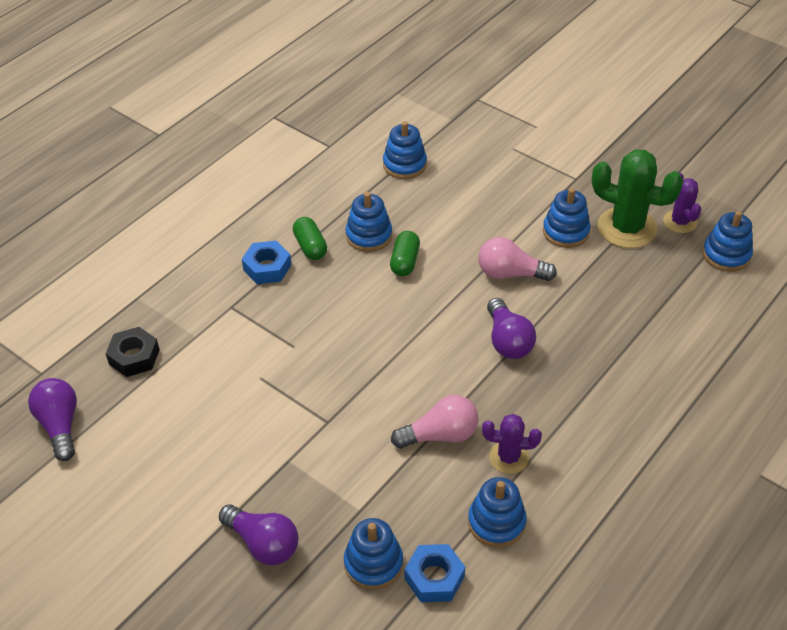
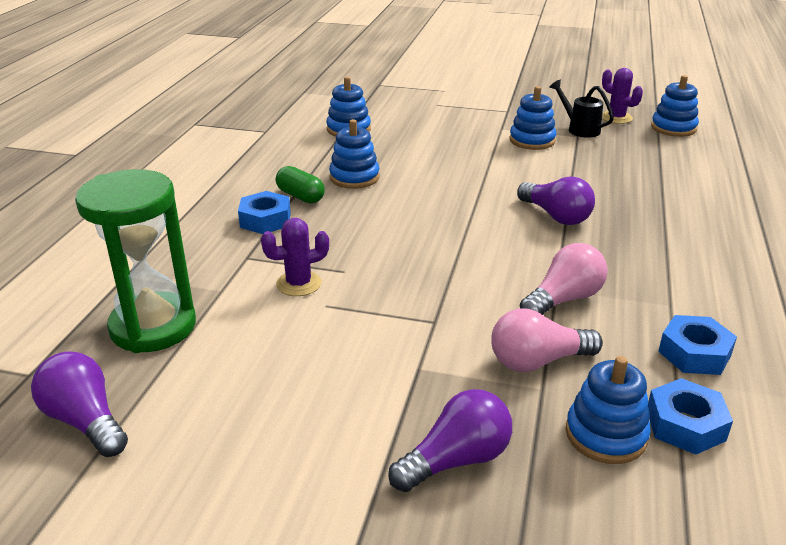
camera: 25 degrees left, 15 degrees down
(134, 357) = (153, 327): black nut -> green hourglass
(263, 543) = (456, 460): purple light bulb -> purple light bulb turned 45 degrees counterclockwise
(405, 262) = (406, 187): green capsule -> none
(496, 522) = (694, 353): blue stacking toy -> blue nut
(508, 457) = (648, 298): purple cactus -> purple cactus (299, 284)
(510, 273) = (512, 174): pink light bulb -> pink light bulb (538, 361)
(627, 228) = (579, 129): green cactus -> black watering can

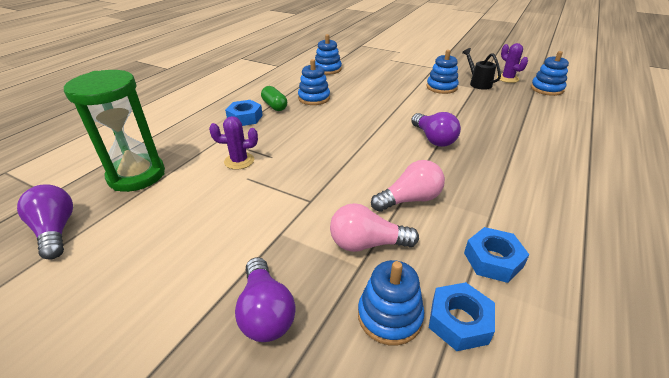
camera: 15 degrees right, 5 degrees up
(456, 460) = (265, 312): purple light bulb -> purple light bulb turned 90 degrees clockwise

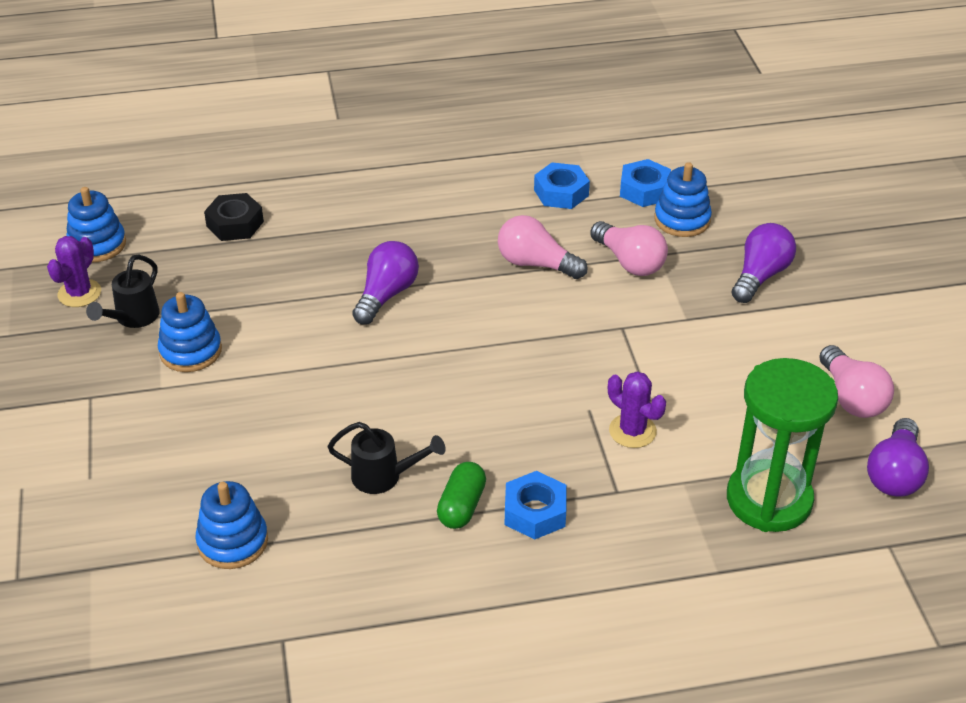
camera: 130 degrees left, 5 degrees up
(112, 260) = (851, 397): none -> pink light bulb
(314, 98) = (384, 477): blue stacking toy -> black watering can
(542, 121) = (235, 224): none -> black nut

